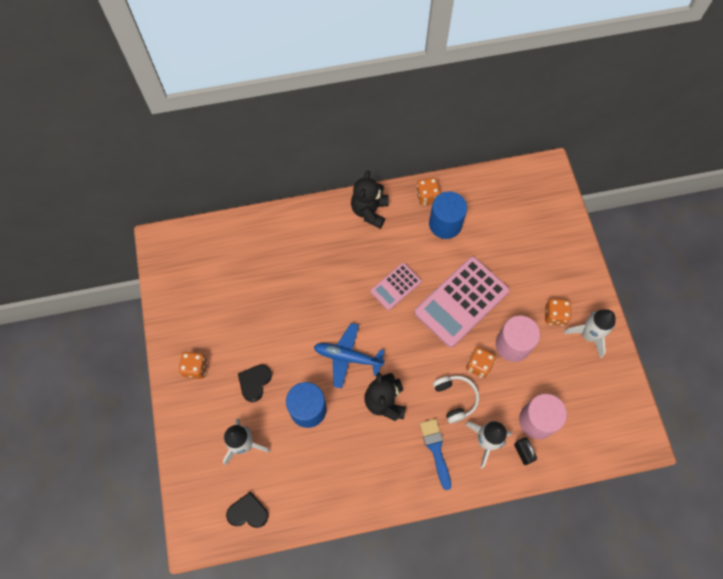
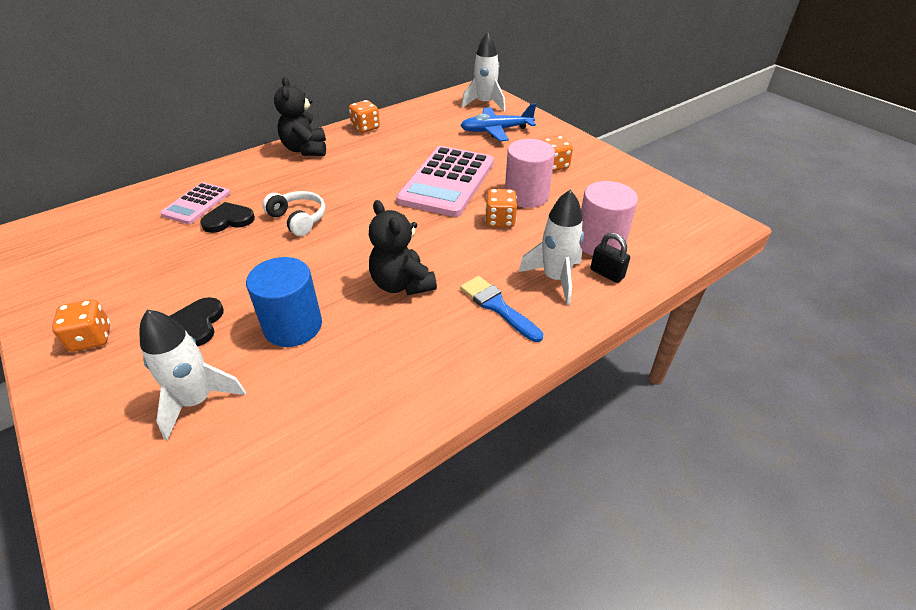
camera: 25 degrees left, 25 degrees down
(248, 512) = (228, 491): black heart -> black heart (228, 220)
(347, 357) = (330, 260): blue plane -> blue plane (496, 130)
(395, 286) = (364, 190): pink calculator -> pink calculator (196, 204)
(445, 224) = (395, 139): blue cylinder -> none
(455, 399) = (491, 254): white headphones -> white headphones (298, 219)
(588, 335) = (598, 169): white rocket -> white rocket (485, 104)

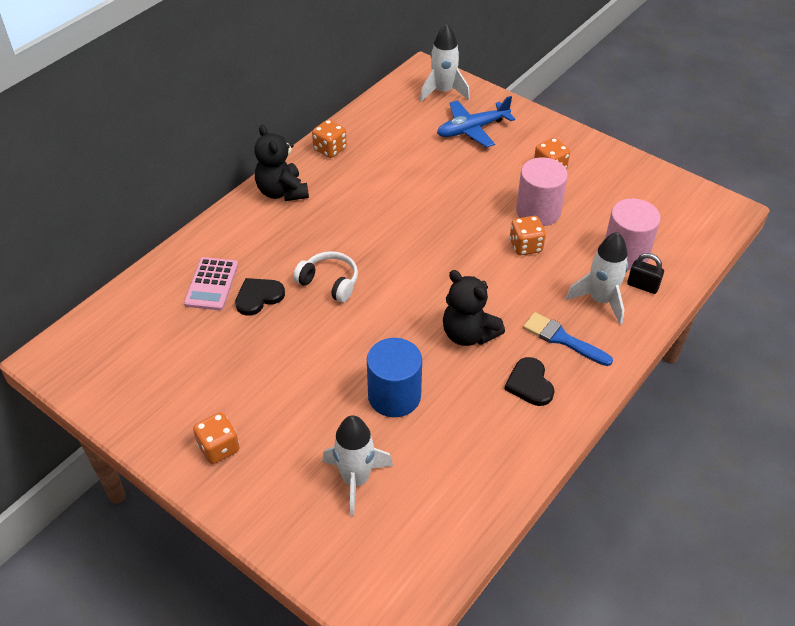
camera: 15 degrees left, 5 degrees up
(197, 324) = (306, 413): black heart -> black heart (529, 384)
(447, 182) = (453, 208): pink calculator -> none

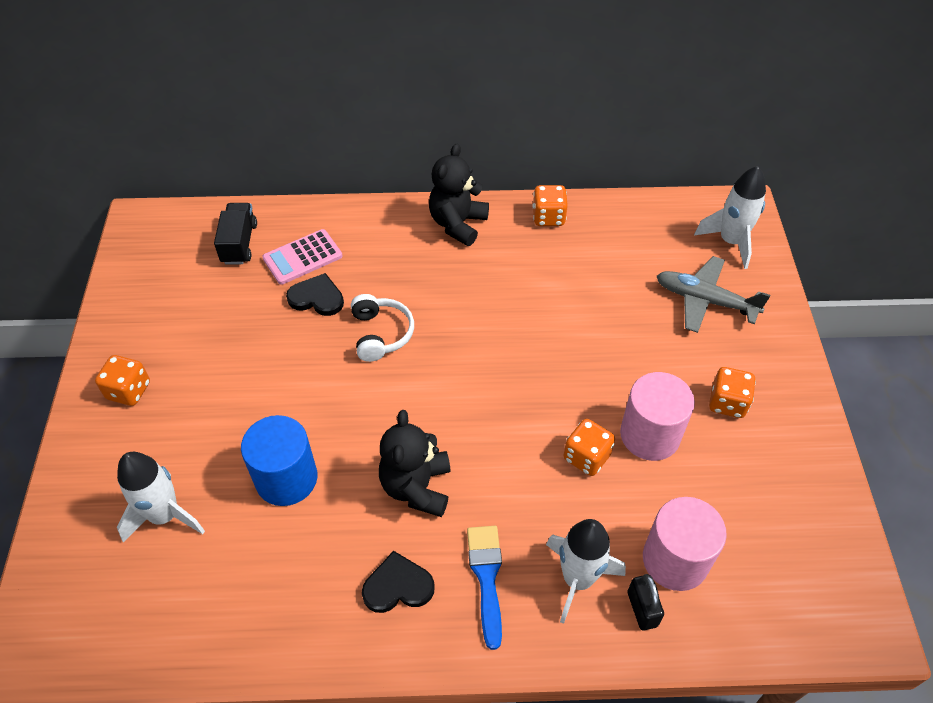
camera: 50 degrees right, 5 degrees up
(153, 311) = (239, 243): none -> black truck
(472, 129) = (704, 300): blue plane -> grey plane
(529, 384) = (398, 586): black heart -> black heart turned 45 degrees clockwise

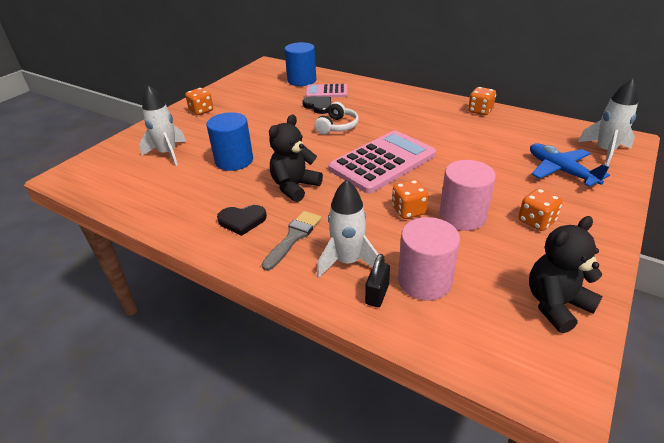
camera: 35 degrees right, 15 degrees down
(239, 243) = (302, 80): black truck -> blue cylinder
(398, 586) = (242, 220): black heart -> black heart turned 150 degrees clockwise
(458, 224) = (421, 100): black teddy bear -> black teddy bear (556, 304)
(486, 578) = (293, 238): blue brush -> grey brush
(495, 381) = (382, 162): none -> pink calculator
(704, 300) = (560, 171): grey plane -> blue plane

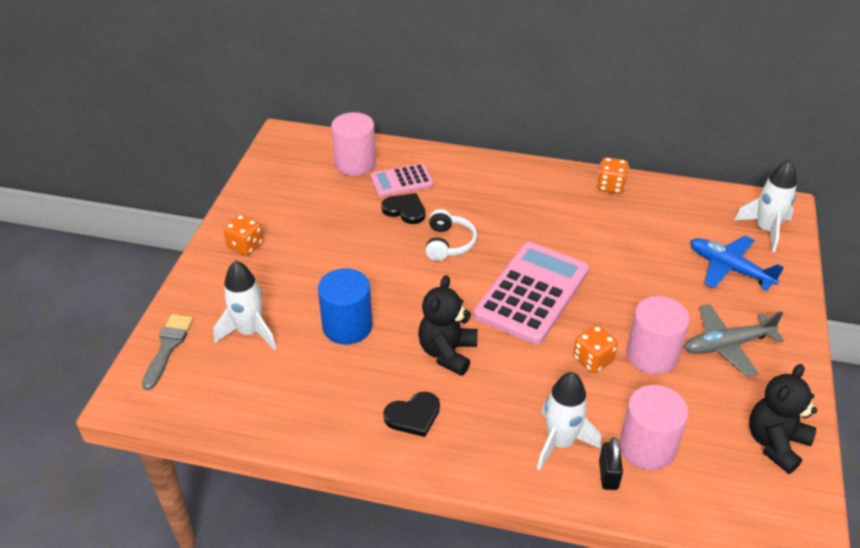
camera: 20 degrees left, 5 degrees up
(293, 238) = (486, 426): grey brush -> grey brush (168, 347)
(302, 80) = (355, 163): blue cylinder -> pink cylinder
(536, 221) = (727, 345): orange dice -> grey plane

